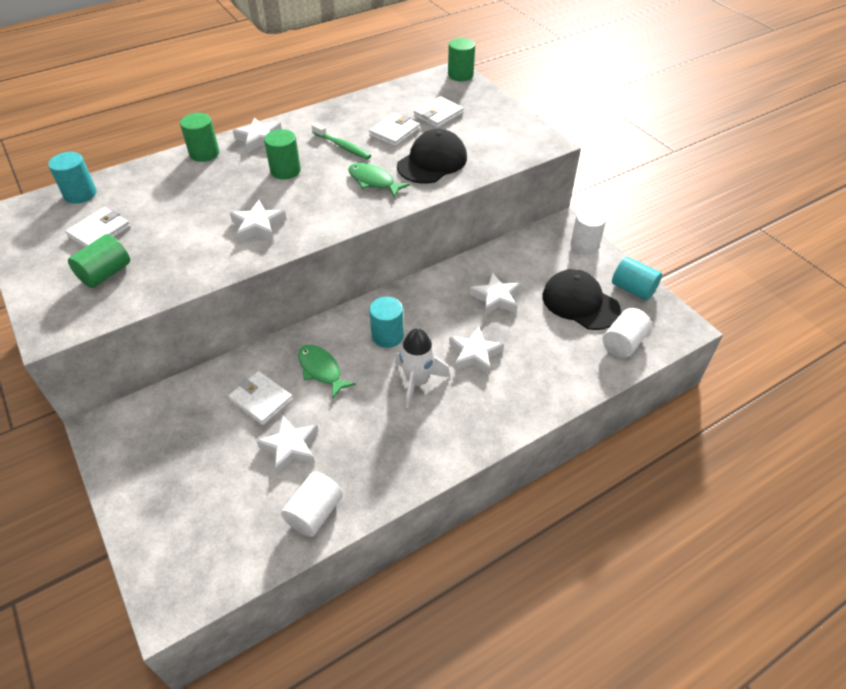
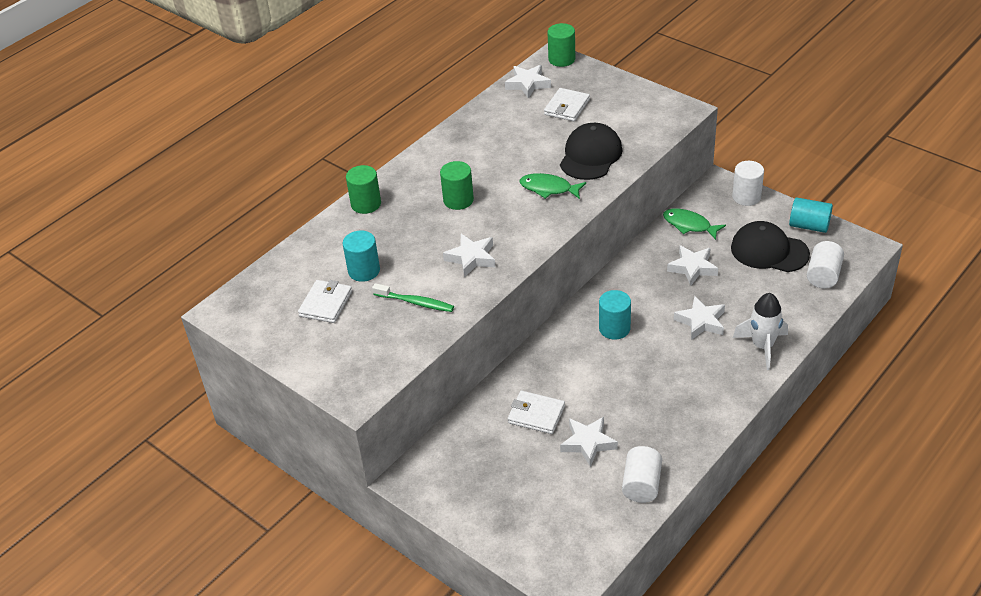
camera: 15 degrees left, 5 degrees down
(80, 194) = (276, 275): turquoise cylinder -> turquoise cylinder (364, 271)
(105, 274) = (364, 338): green cylinder -> none
(259, 139) = (409, 176): white star -> white star (528, 84)
(321, 370) = (573, 374): green fish -> green fish (689, 225)
(342, 146) = (496, 162): green toothbrush -> green toothbrush (415, 302)
(394, 132) = (536, 136): white wallet -> none
(417, 382) = (664, 359): white rocket -> white rocket (762, 346)

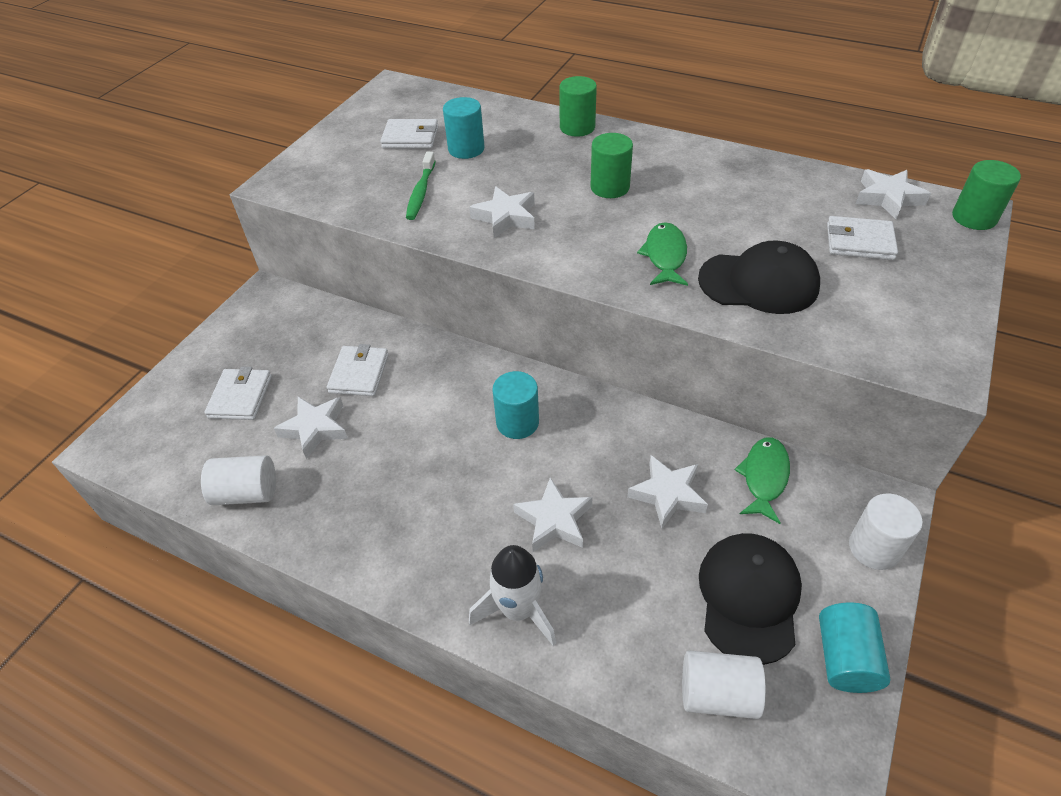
camera: 75 degrees right, 5 degrees up
(538, 493) = (240, 397): none -> white wallet

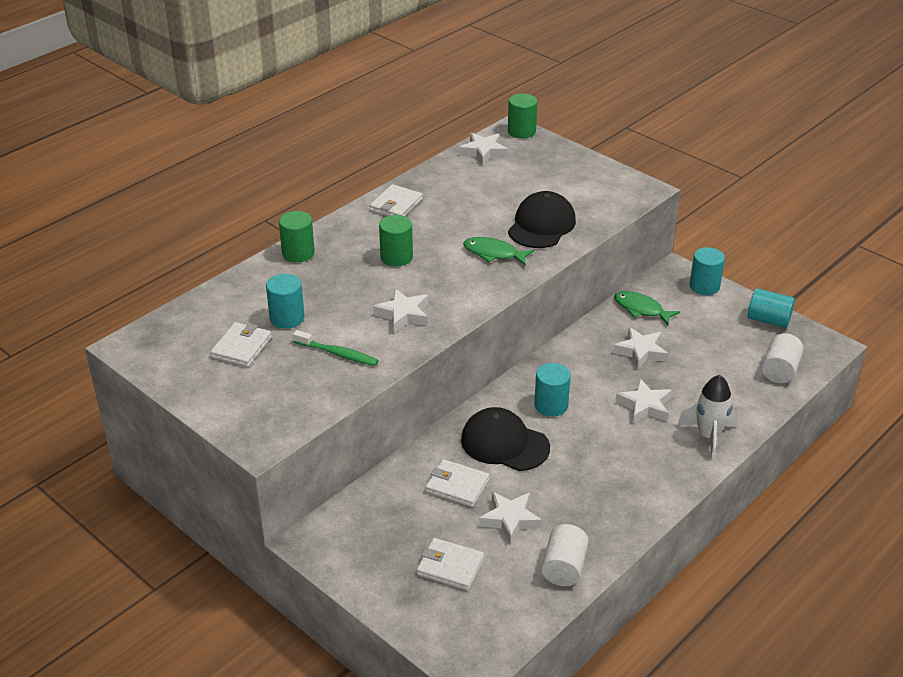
camera: 75 degrees left, 10 degrees down
(749, 597) = (724, 341): black cap -> black cap (504, 443)
(859, 242) = (521, 177): white wallet -> white wallet (396, 205)
(874, 548) = (704, 286): white cylinder -> turquoise cylinder

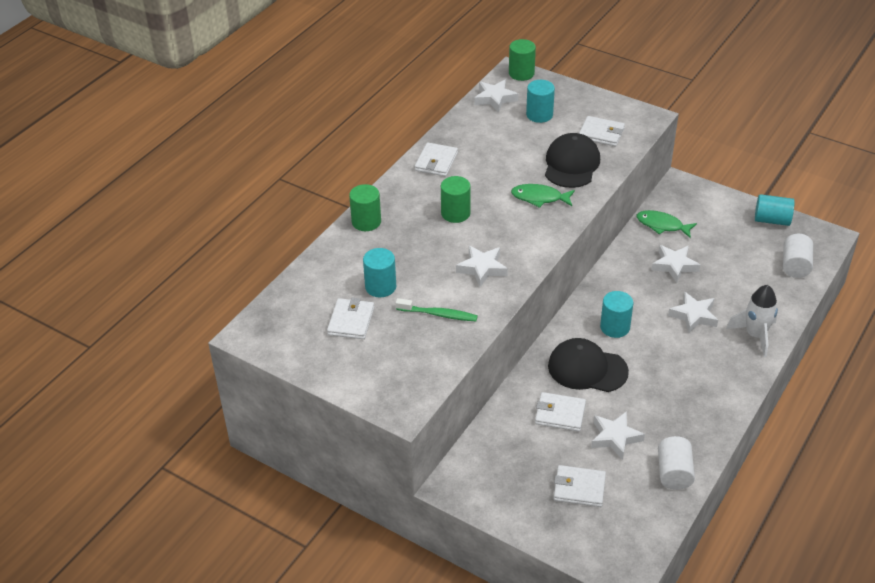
camera: 10 degrees left, 5 degrees up
(586, 199) = (601, 133): none -> white wallet
(704, 286) = (708, 196): turquoise cylinder -> turquoise cylinder (539, 115)

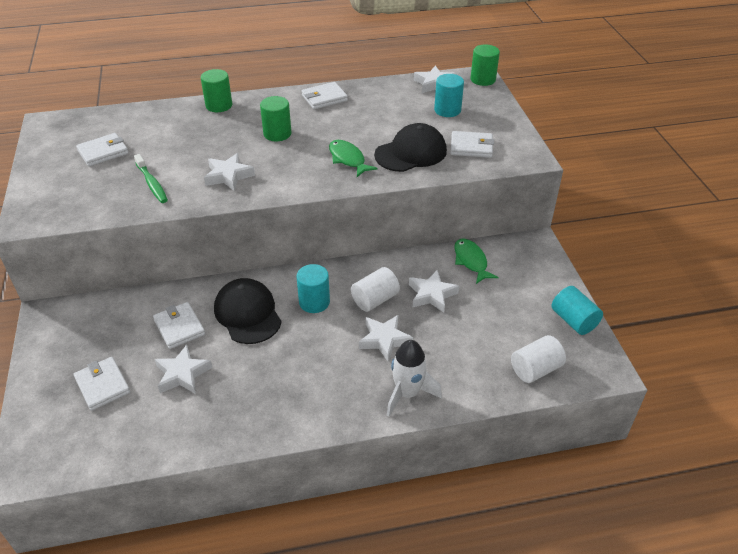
camera: 45 degrees right, 0 degrees up
(380, 287) = (154, 145): turquoise cylinder -> none
(601, 133) = (471, 147): white wallet -> white wallet turned 60 degrees counterclockwise
(674, 473) = (173, 435): white cylinder -> white cylinder (375, 300)

